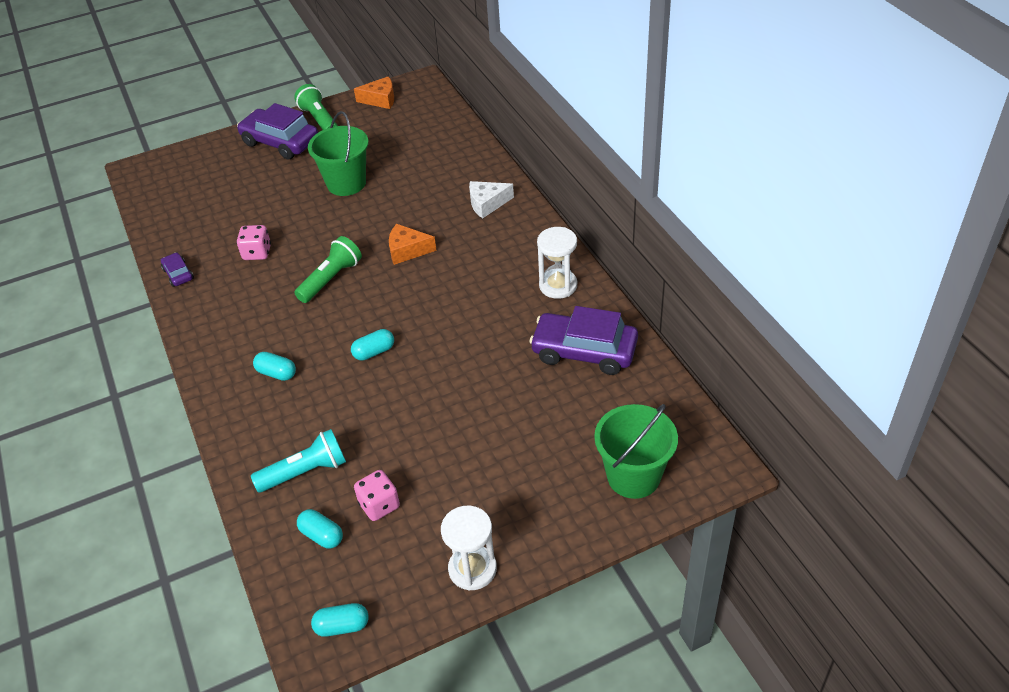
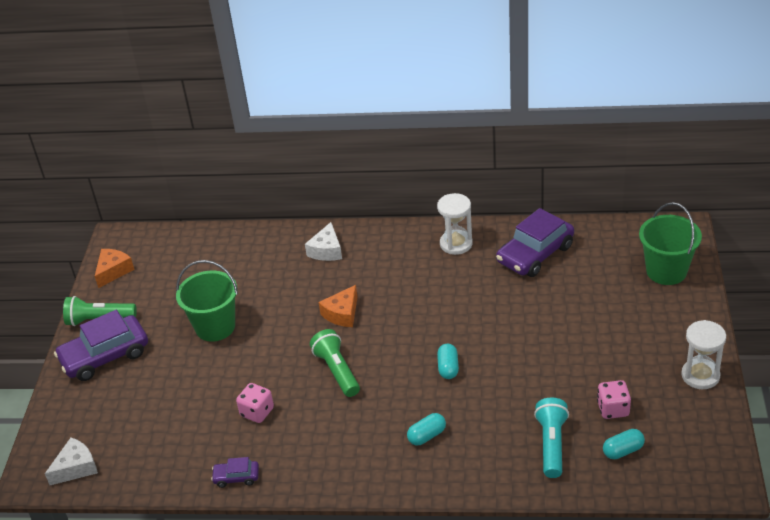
camera: 60 degrees left, 5 degrees down
(155, 185) = (76, 468): none -> white cheese
(342, 626) = (714, 460): turquoise capsule -> none

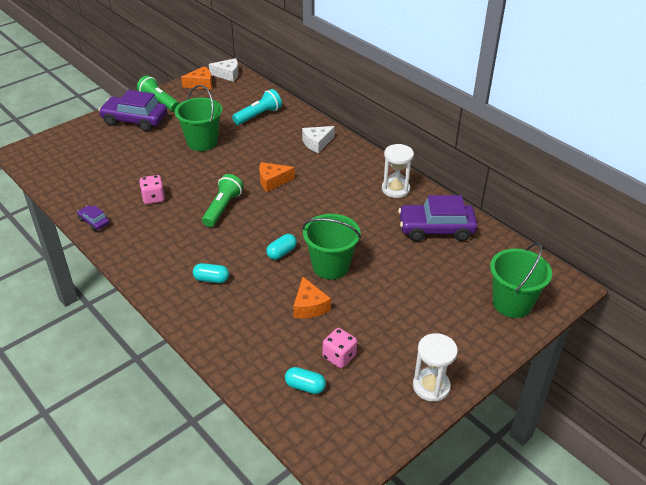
camera: 40 degrees right, 0 degrees up
(76, 468) = (43, 161): white cheese -> white cheese (227, 74)
(503, 347) = (331, 266): none -> green bucket
(535, 391) = (309, 306): none -> orange cheese
(552, 444) = (269, 344): turquoise flashlight -> turquoise flashlight (258, 115)

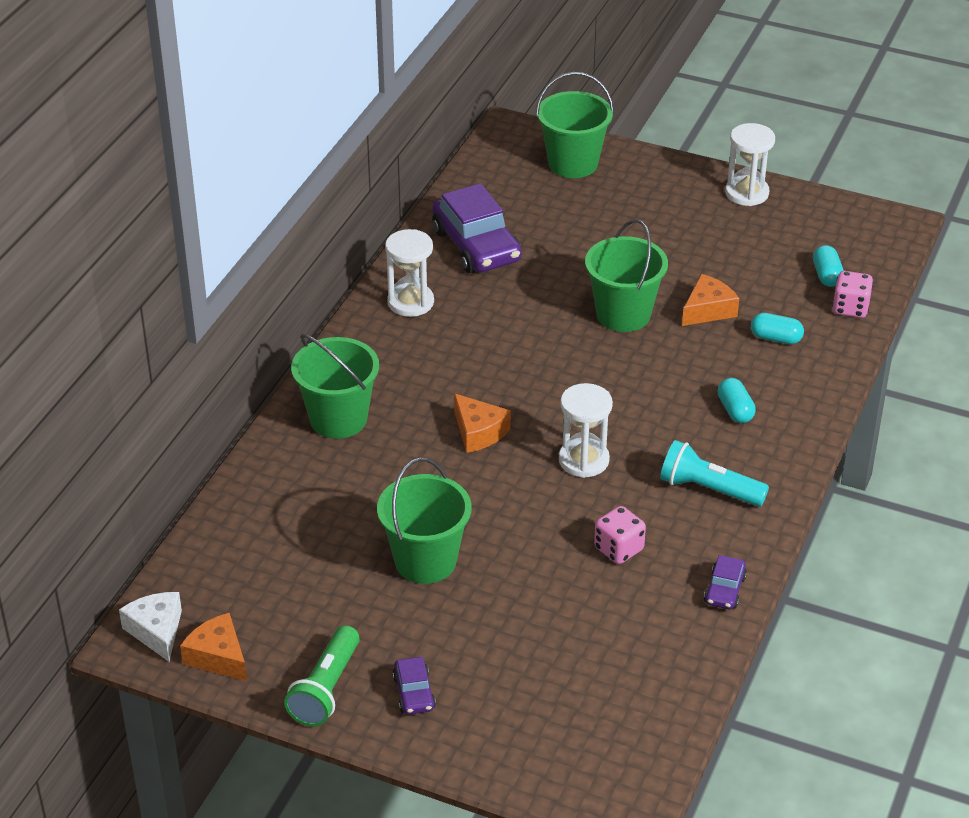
camera: 115 degrees left, 0 degrees up
(135, 120) = (414, 693): purple car -> purple car, size x0.47
(223, 208) = (583, 460): green flashlight -> white hourglass
(258, 115) = (292, 522): turquoise flashlight -> turquoise flashlight (708, 489)
(281, 253) = (632, 366): turquoise capsule -> turquoise capsule (776, 338)
(317, 143) = (338, 419): white cheese -> green bucket
(339, 357) = (764, 264): pink dice -> pink dice (850, 308)

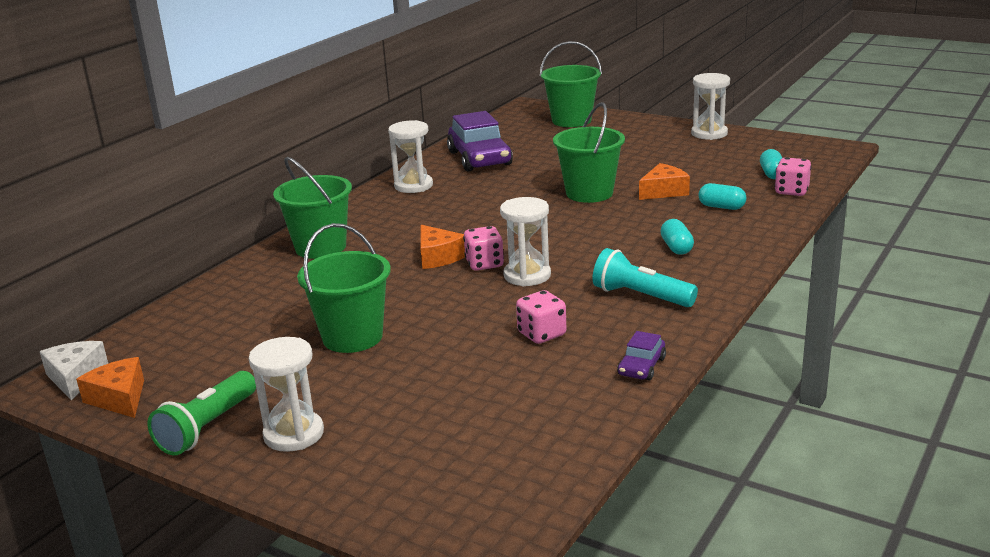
camera: 10 degrees right, 15 degrees down
(414, 693) = (294, 434): purple car -> white hourglass
(533, 443) = (484, 264): none -> pink dice

